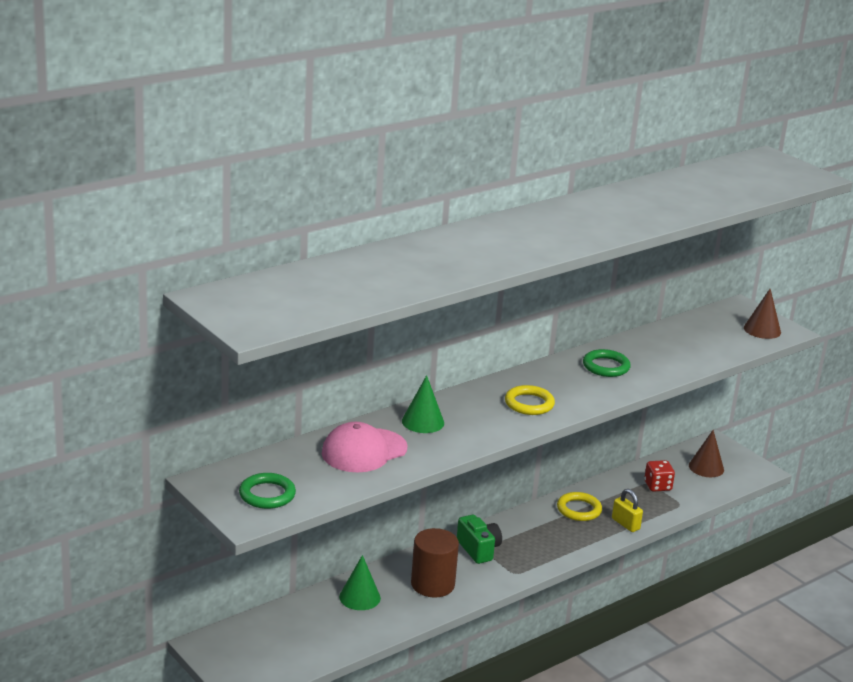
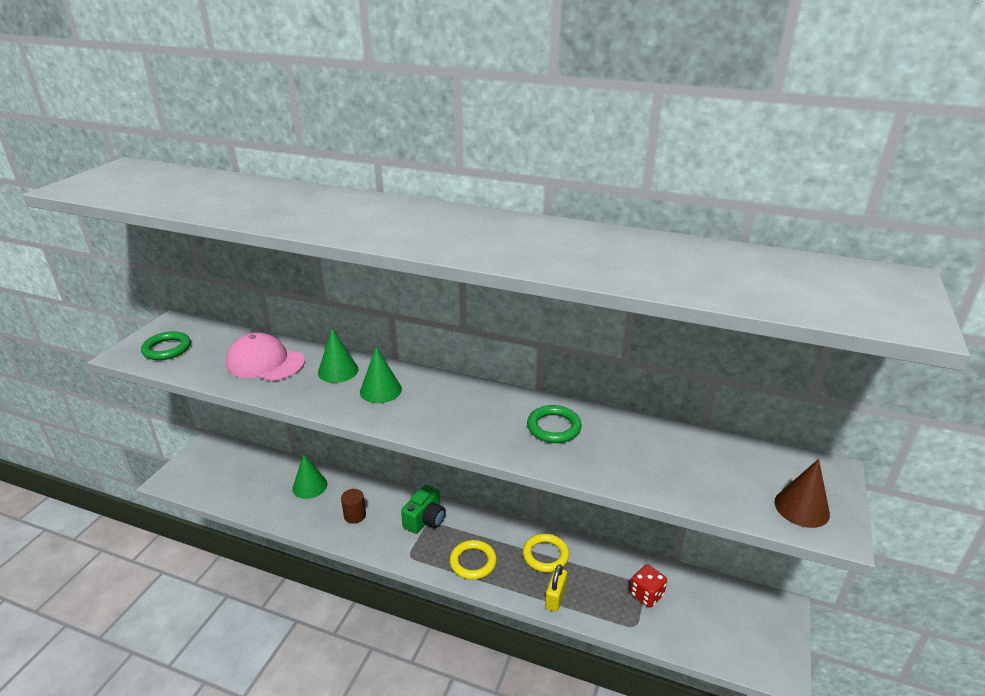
camera: 60 degrees right, 5 degrees up
(432, 584) = (355, 515): brown cylinder -> brown cylinder, size x0.56
(478, 413) = (380, 390): none -> green cone
(529, 404) = (426, 410): yellow ring -> yellow ring (473, 562)
(706, 467) = (726, 620): brown cone -> none

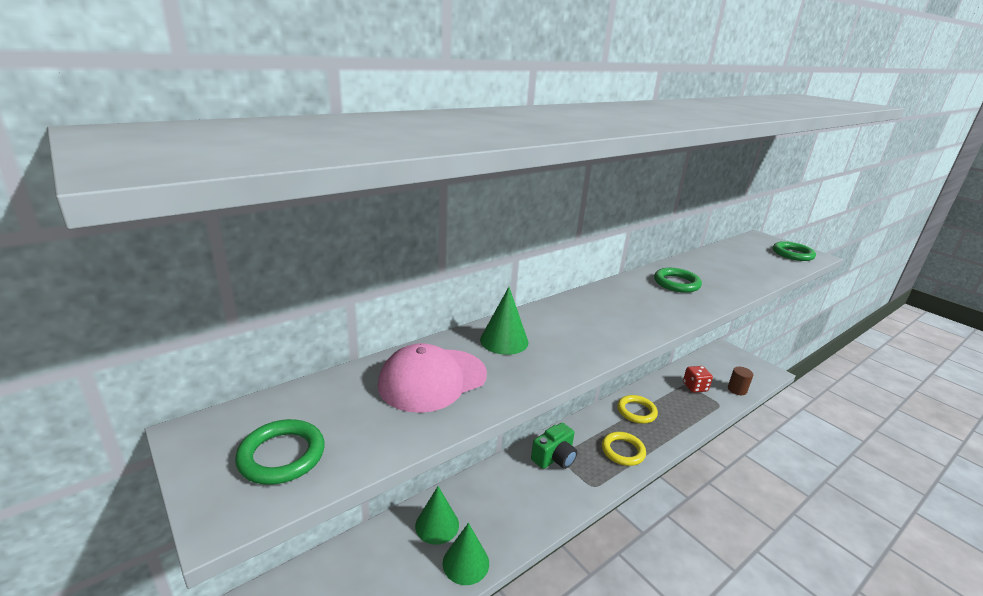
camera: 60 degrees left, 5 degrees down
(355, 515) = (513, 504): brown cylinder -> brown cylinder (737, 389)
(380, 390) = (564, 330): green cone -> green cone (466, 563)
(425, 520) = (554, 458): green camera -> green camera turned 75 degrees clockwise
(555, 598) = (681, 426): yellow padlock -> none
(801, 508) = (792, 254): brown cone -> green ring

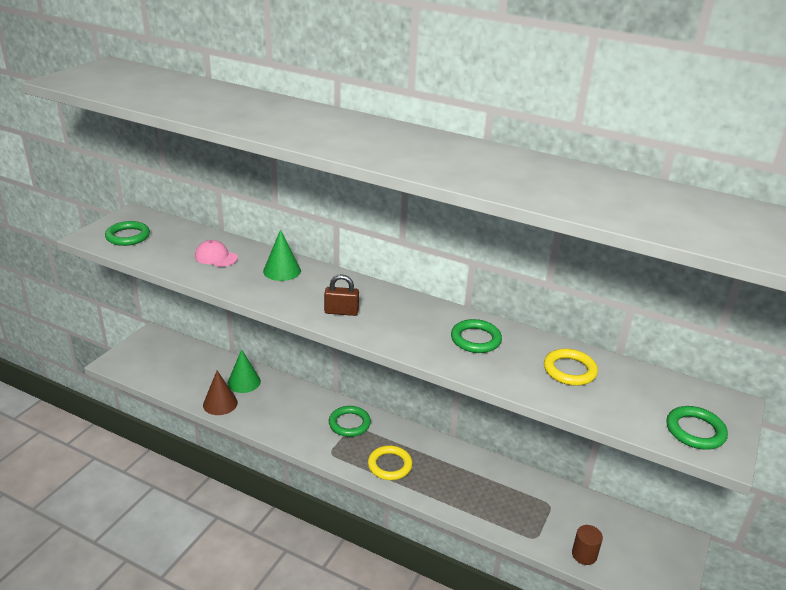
camera: 65 degrees right, 5 degrees up
(432, 380) = (216, 257): pink cap -> pink cap, size x0.60
(466, 563) = (220, 403): green cone -> brown cone
(554, 458) = (349, 424): green camera -> green ring
(611, 328) = (341, 312): none -> brown padlock
(636, 411) = (459, 467): yellow ring -> yellow ring (569, 370)
(695, 387) = (551, 513): red dice -> none

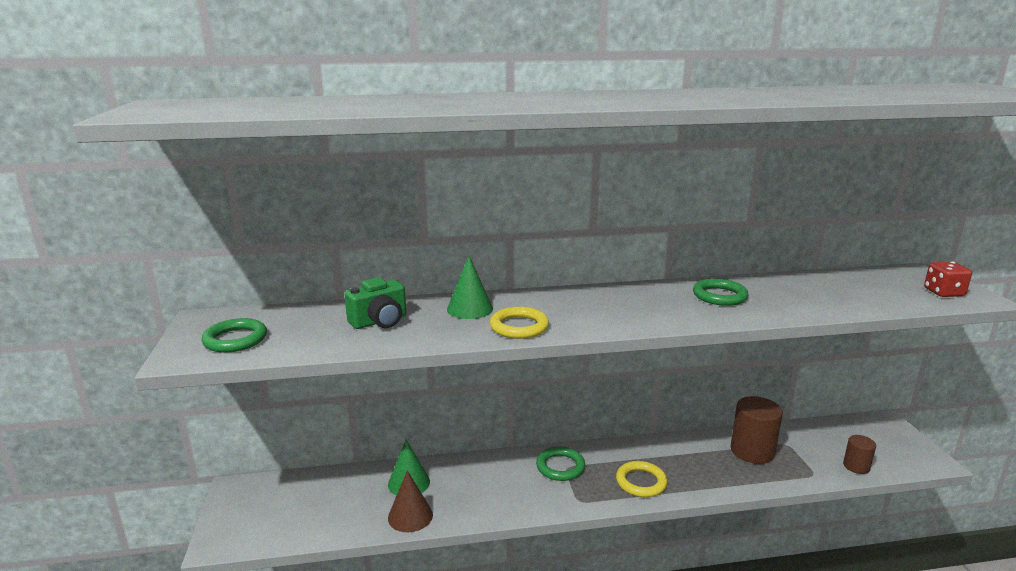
camera: 35 degrees left, 10 degrees down
(216, 257) = (379, 321): pink cap -> green camera
(341, 312) = (585, 318): brown padlock -> none
(511, 493) = (752, 451): none -> brown cylinder
(569, 370) = (813, 290): yellow ring -> yellow ring (519, 327)
(695, 431) = (943, 292): green ring -> red dice

